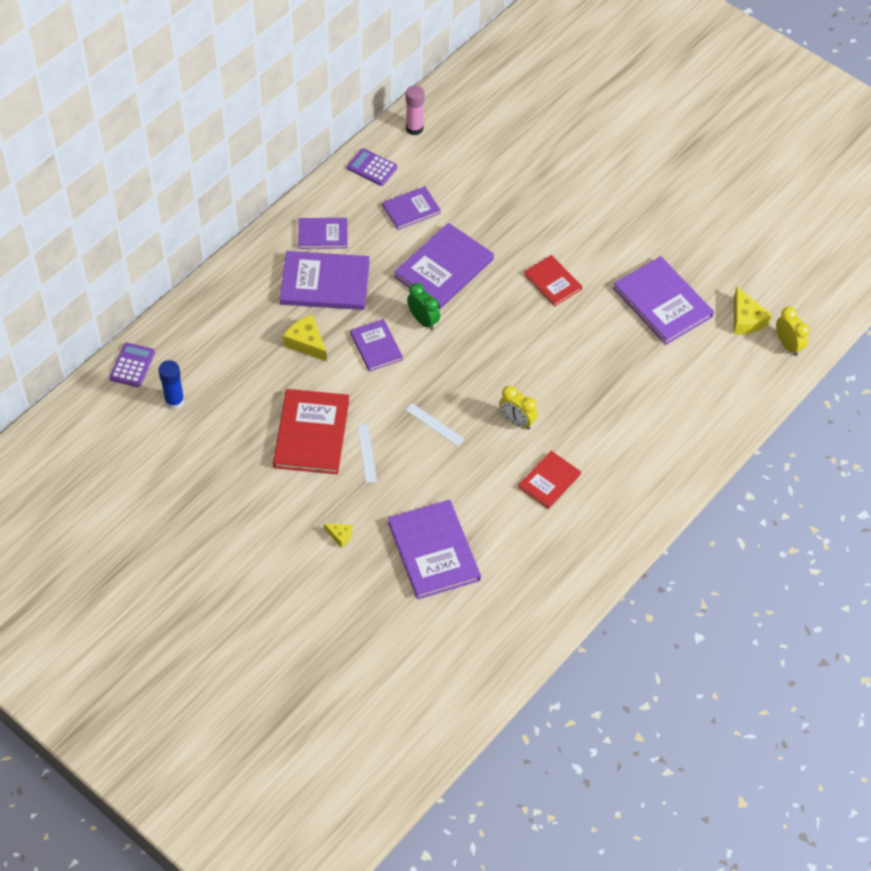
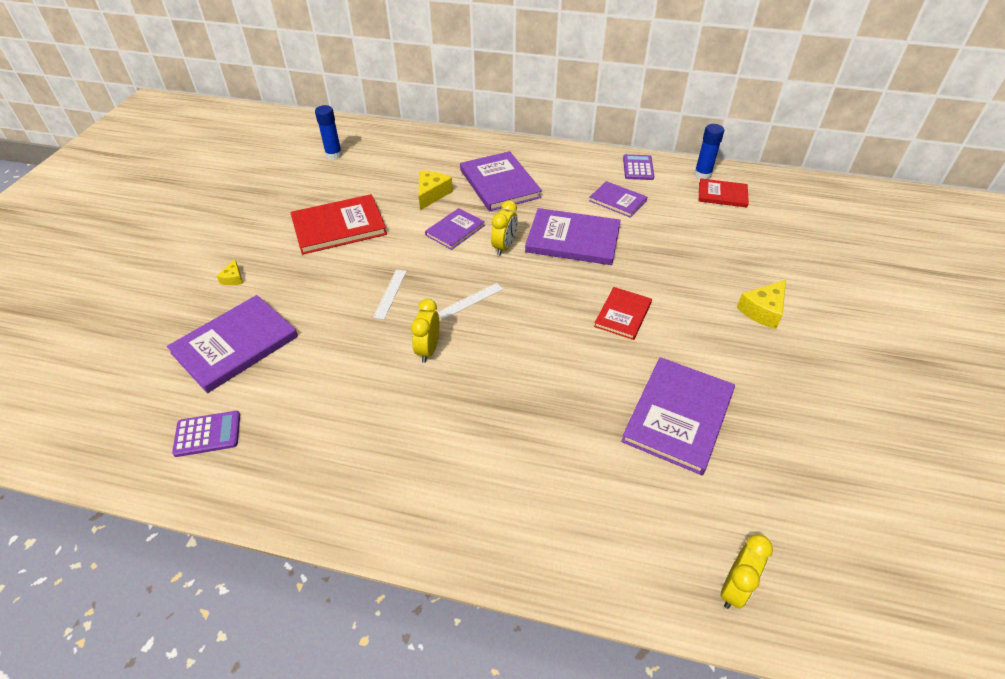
camera: 65 degrees right, 10 degrees down
(132, 365) = (356, 129): purple calculator -> purple calculator (207, 434)
(323, 234) = (547, 167): purple book -> none
(367, 453) = (334, 263): white ruler -> white ruler (470, 300)
(414, 128) = (702, 175): pink glue stick -> blue glue stick
(423, 320) = (504, 247): green clock -> yellow clock
(549, 481) = (363, 404): red book -> red book (722, 195)
(746, 319) = (730, 515): yellow cheese -> yellow cheese (763, 310)

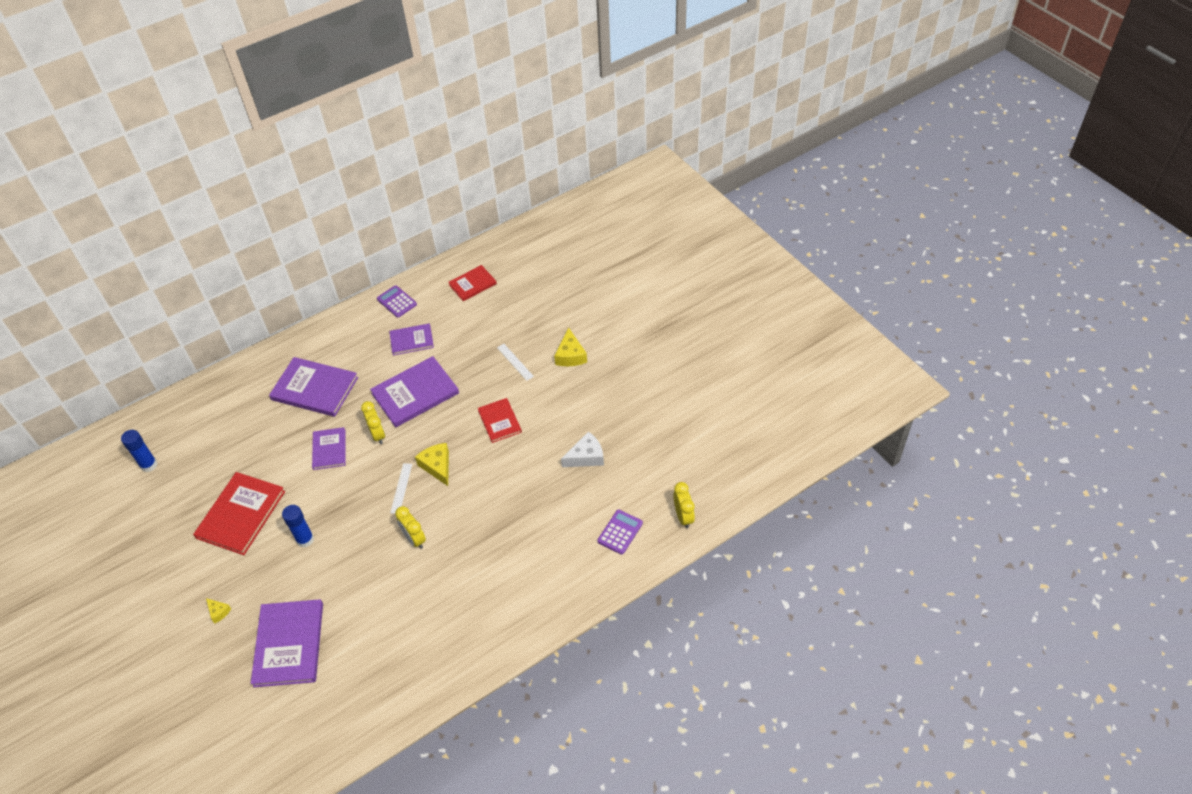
camera: 45 degrees left, 5 degrees up
(207, 434) = (350, 698): purple calculator -> purple calculator (620, 532)
(390, 293) = (344, 527): white ruler -> white ruler (515, 362)
(432, 194) = (275, 436): yellow cheese -> yellow cheese (437, 466)
(678, 416) = (586, 457): purple book -> white cheese
(702, 175) = (444, 276): blue glue stick -> blue glue stick (305, 539)

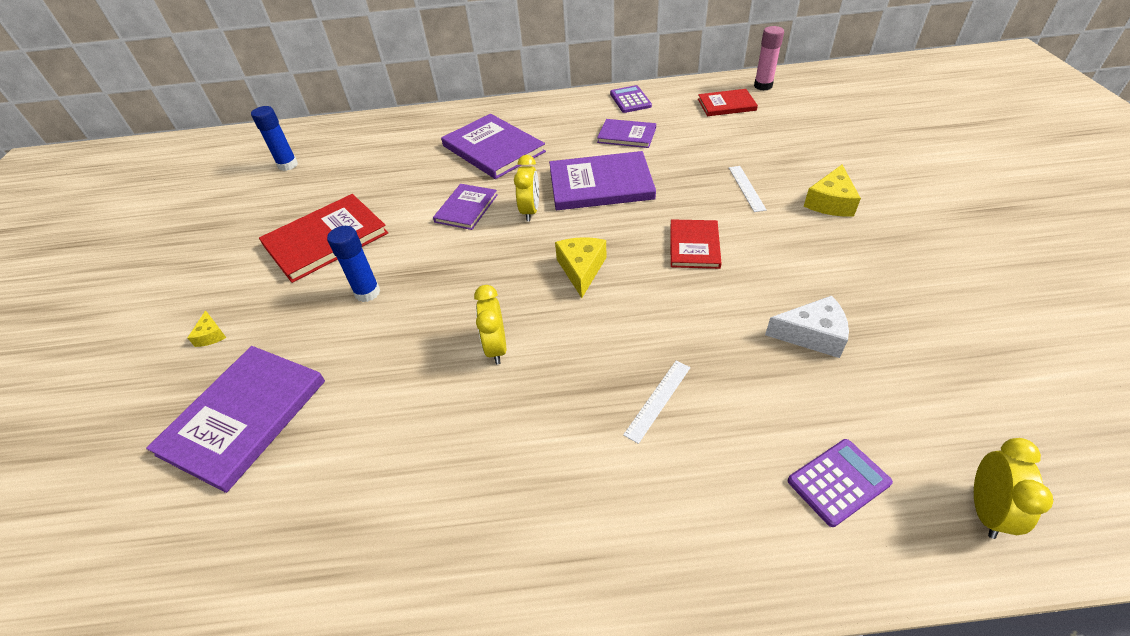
camera: 30 degrees right, 5 degrees down
(401, 488) = (520, 278): white ruler -> white ruler (658, 400)
(492, 255) = (763, 86): none -> pink glue stick

